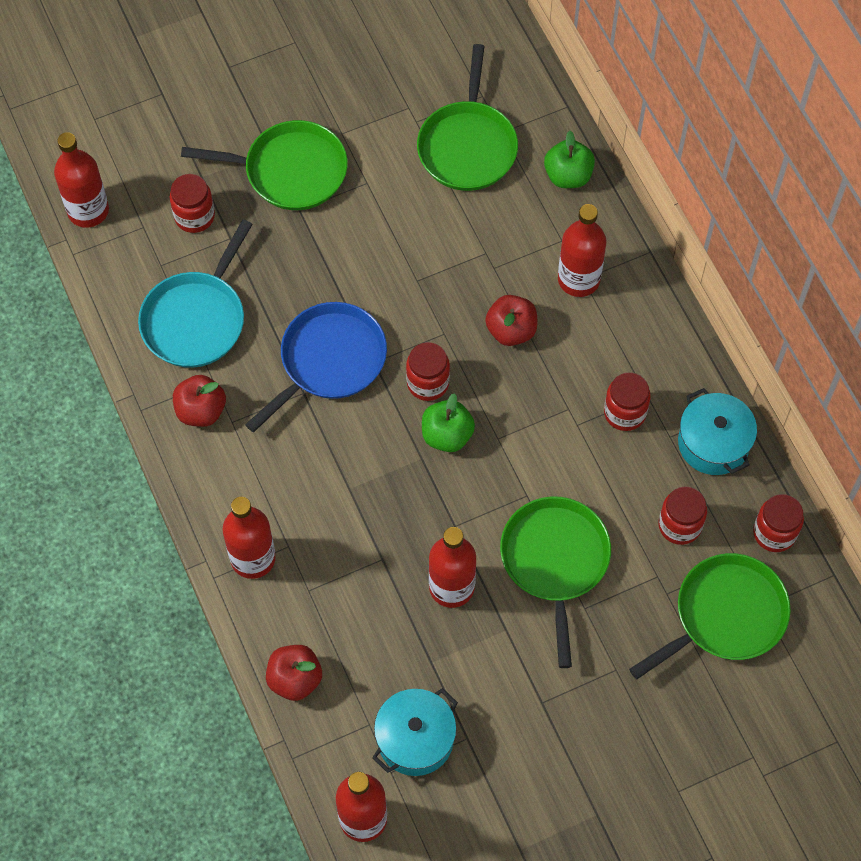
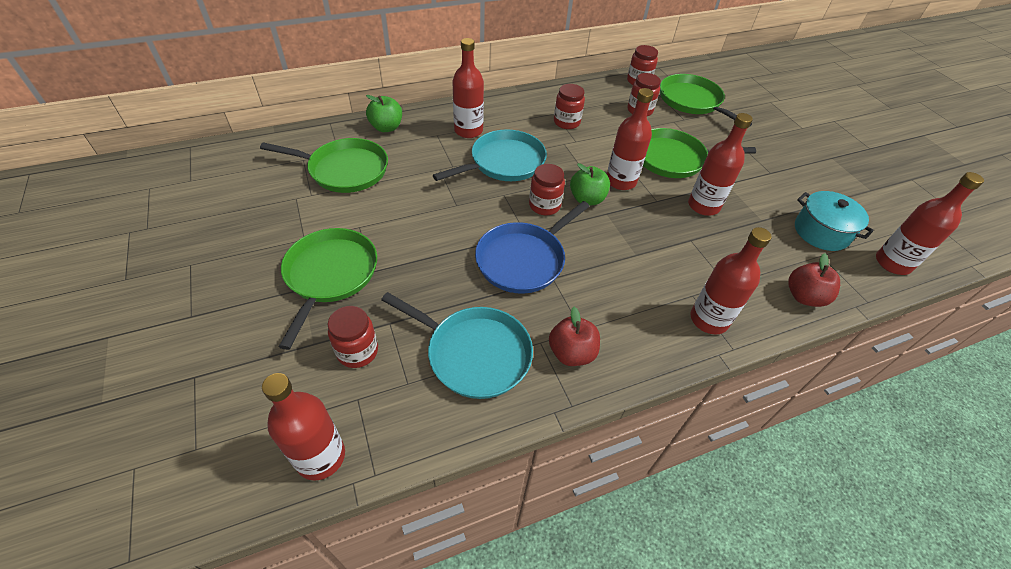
camera: 90 degrees left, 15 degrees down
(329, 361) = (523, 260): blue pan -> blue pan turned 90 degrees counterclockwise
(491, 481) = (621, 181): none -> red bottle
(511, 330) = (504, 162): red apple -> turquoise pan
(713, 443) = (585, 94): turquoise pot -> none

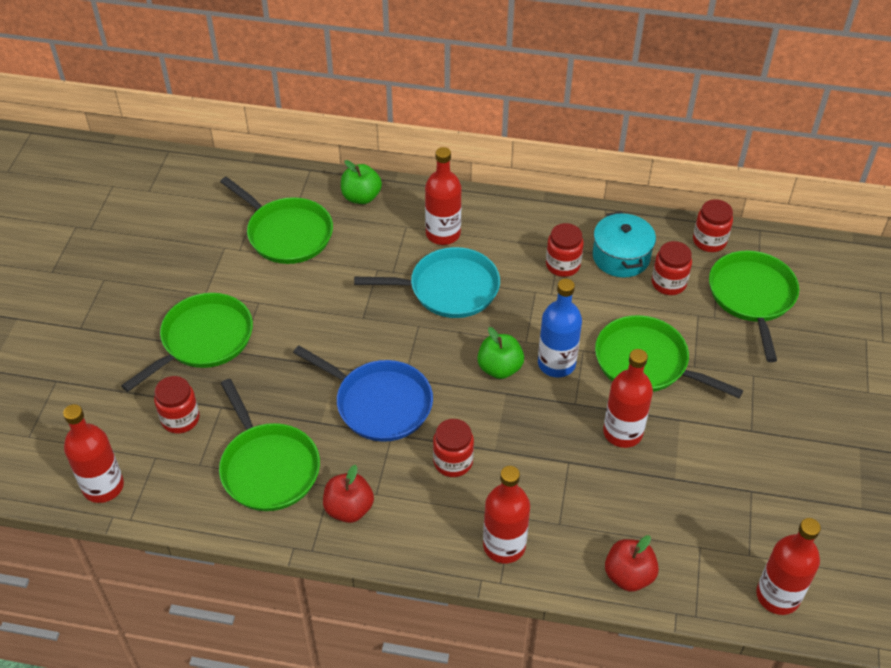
camera: 35 degrees right, 0 degrees up
(474, 354) = (268, 467): turquoise pan -> green pan
(523, 260) = (379, 403): blue pan -> blue pan turned 135 degrees counterclockwise
(544, 205) = (449, 356): red jar -> red jar (453, 462)
(621, 181) = (556, 364): red bottle -> blue bottle
(821, 232) = (731, 524): turquoise pot -> turquoise pot (621, 257)

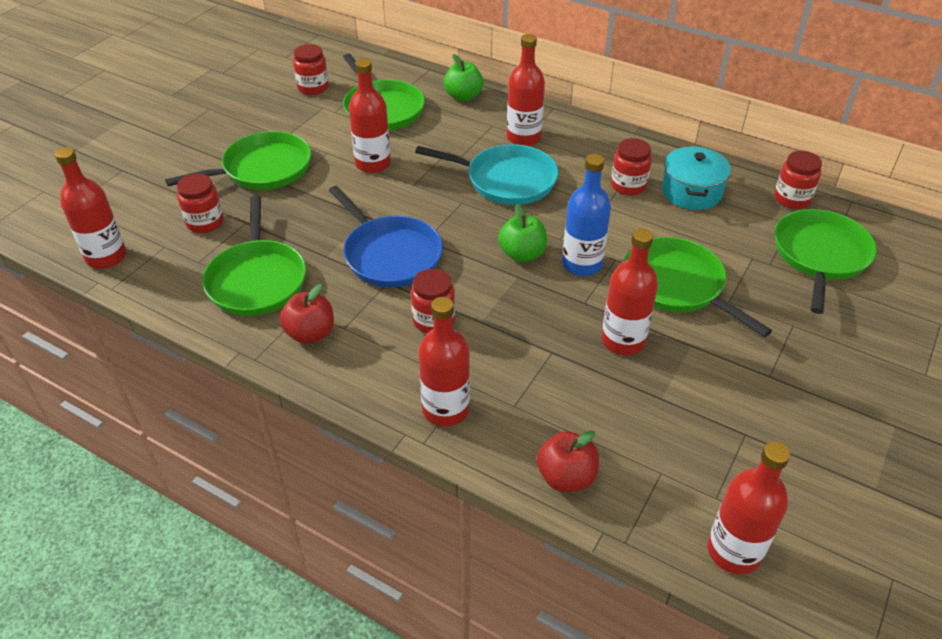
camera: 20 degrees right, 5 degrees down
(311, 304) = (373, 164): none -> red bottle
(668, 283) = (732, 224): red jar -> red jar (313, 88)

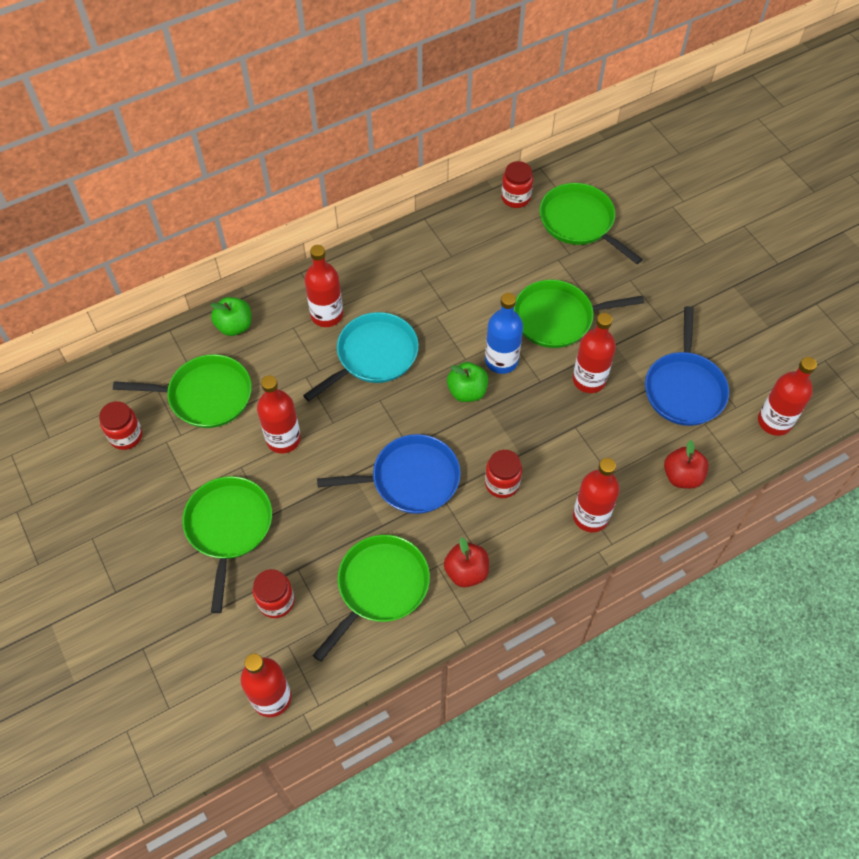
camera: 60 degrees left, 15 degrees up
(257, 280) = (380, 587): green pan -> green pan turned 75 degrees counterclockwise
(628, 186) = (435, 282): red jar -> none
(691, 192) = (469, 249): turquoise pot -> none
(693, 432) = (684, 388): none -> blue pan

